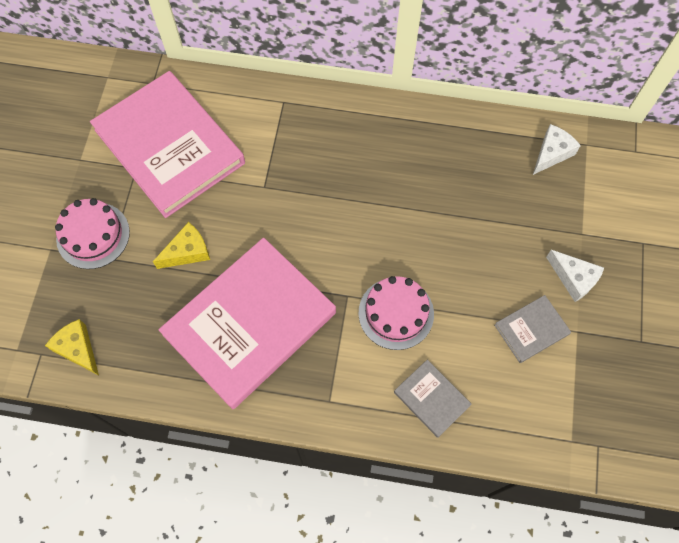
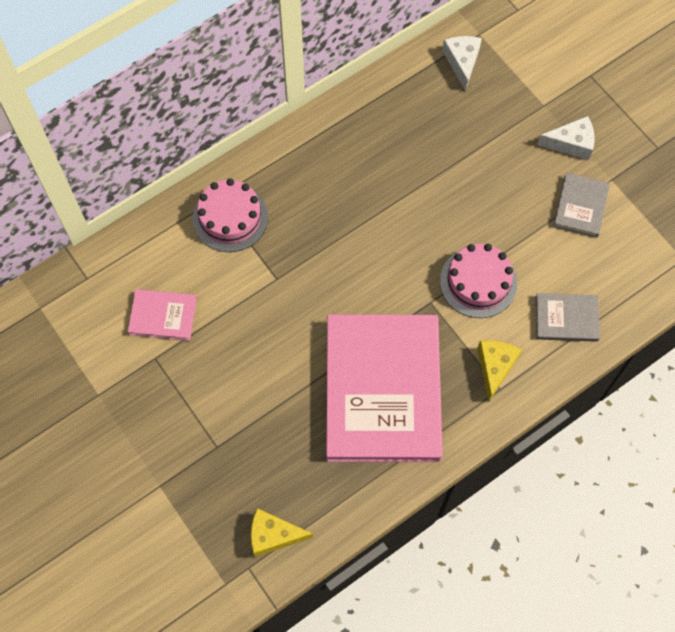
camera: 45 degrees left, 0 degrees up
(93, 235) = (182, 442): pink cake -> pink cake (230, 218)
(170, 146) = (163, 316): pink book -> pink book, size x0.43
(187, 251) = (274, 383): yellow cheese -> yellow cheese (495, 367)

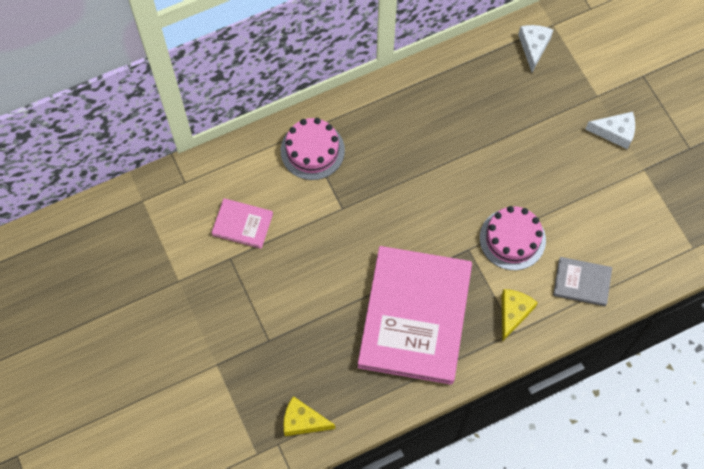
camera: 10 degrees right, 0 degrees up
(581, 206) = (613, 188): grey book -> none

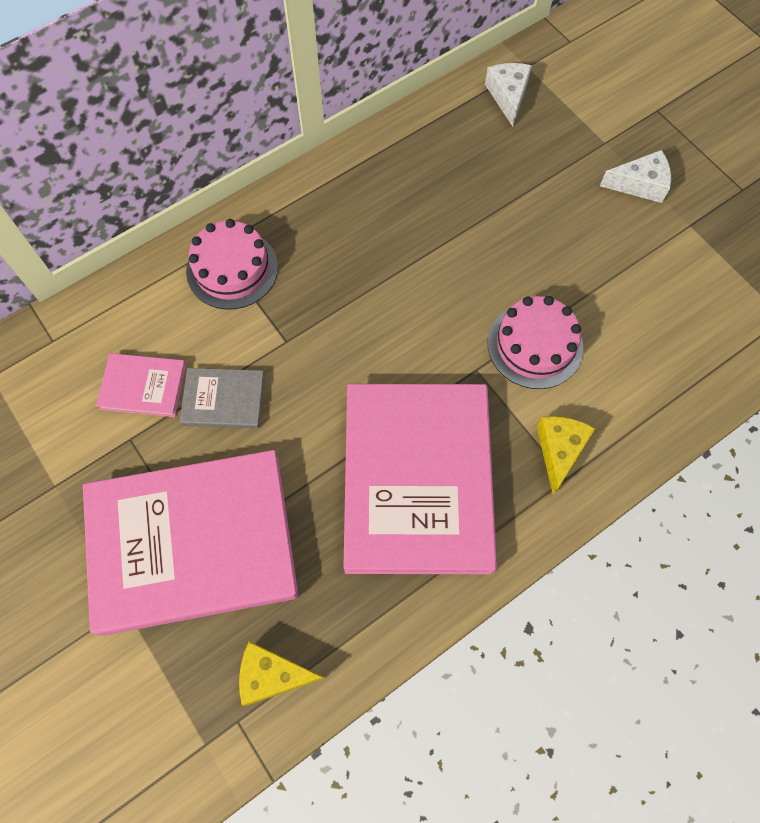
camera: 10 degrees left, 0 degrees up
(263, 333) = (192, 543): none -> pink book
(582, 282) = (646, 390): grey book -> grey book (224, 400)

